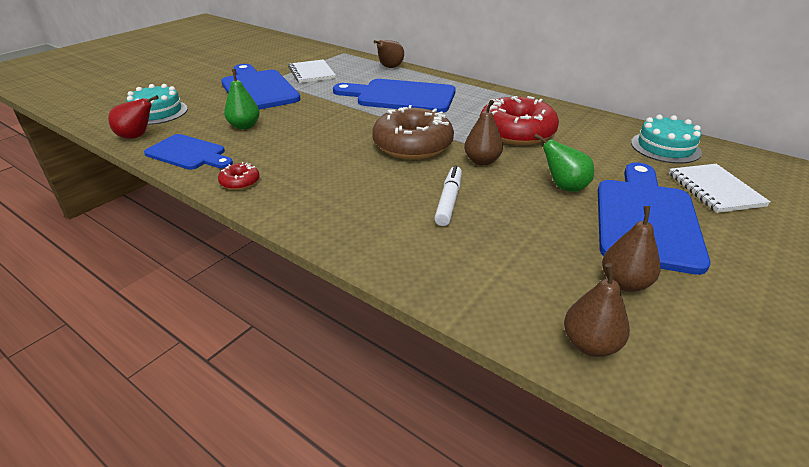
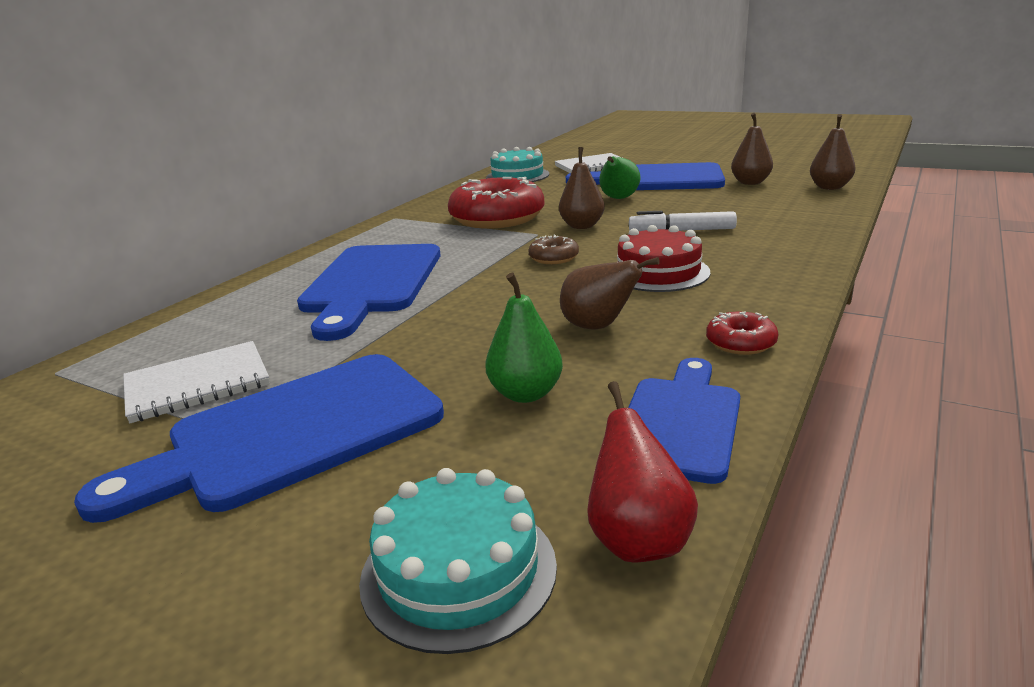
camera: 95 degrees left, 10 degrees down
(361, 176) = (658, 272): none -> red cake
(389, 67) = (208, 309): brown pear -> brown pear (598, 327)
(412, 145) = (554, 258): brown donut -> brown donut, size x0.44

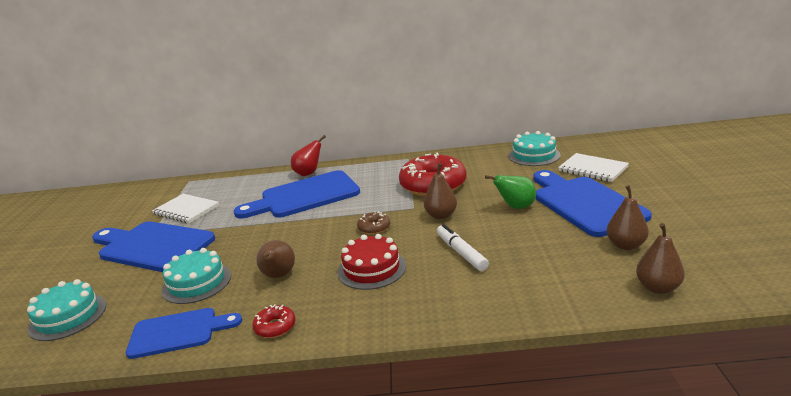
camera: 60 degrees right, 0 degrees up
(525, 393) = (197, 283): green pear -> turquoise cake
(637, 539) = (86, 348): red pear -> red pear (309, 173)

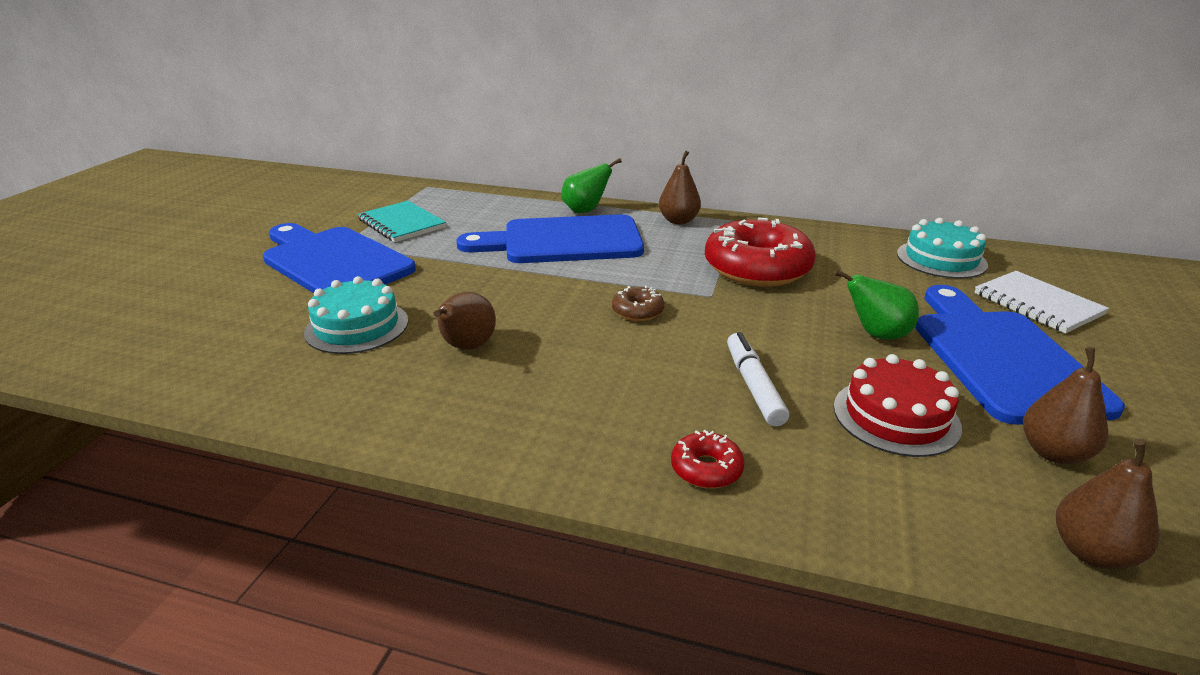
camera: 15 degrees right, 5 degrees up
(68, 316) = (180, 328): turquoise cake -> none
(178, 332) = (292, 391): blue cutting board -> none
(186, 210) = (402, 224): white notebook -> turquoise notebook
(275, 327) = (421, 423): red donut -> red donut (706, 469)
(309, 173) = (585, 211): red pear -> green pear
(371, 269) = (603, 373): red cake -> red cake (896, 416)
(441, 215) = (748, 318): brown pear -> brown pear (678, 221)

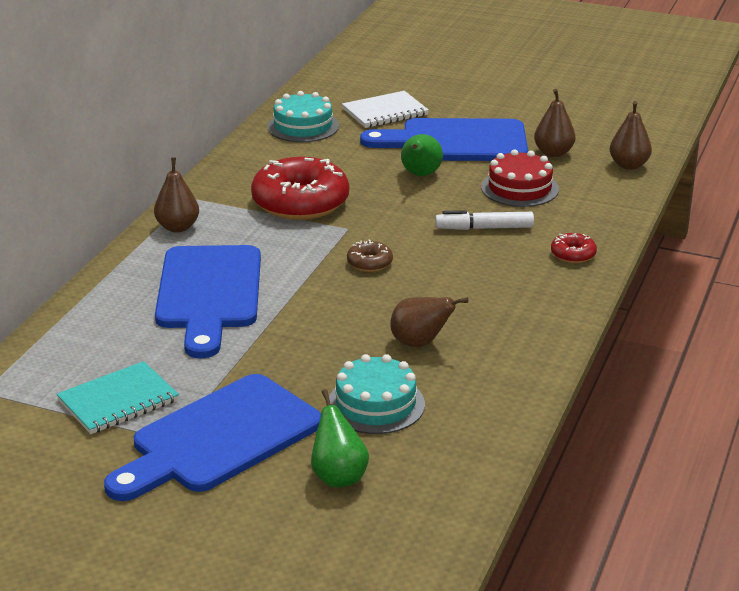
camera: 85 degrees left, 0 degrees up
(585, 211) = (126, 278): green pear -> green pear (338, 476)

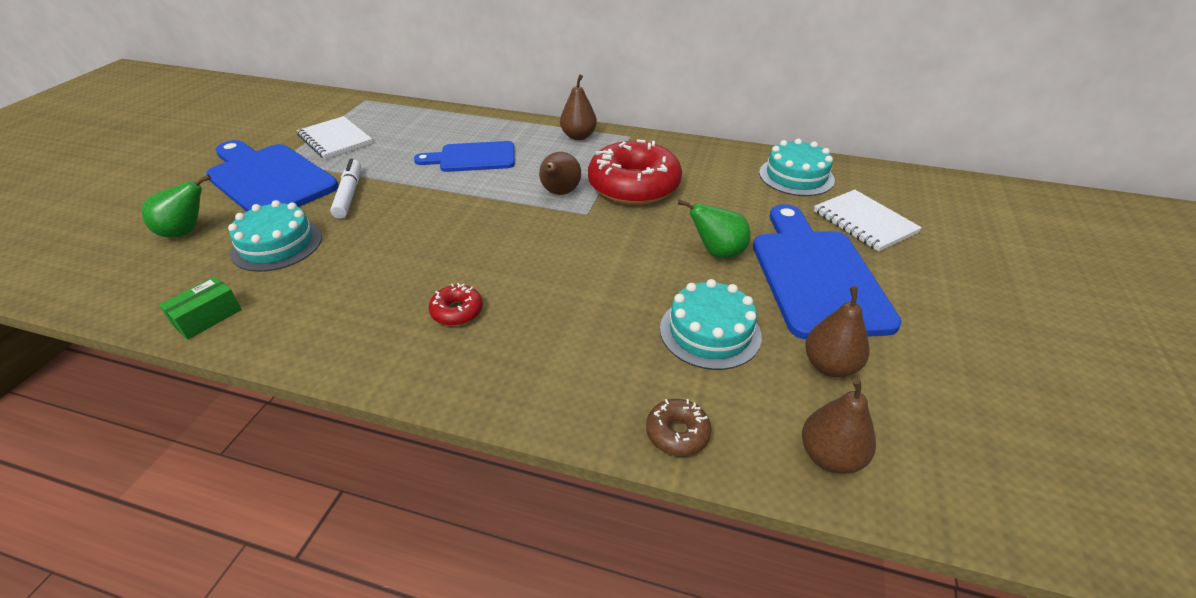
camera: 85 degrees right, 10 degrees up
(118, 401) = (335, 140): turquoise notebook -> white notebook
(209, 293) = (473, 158): blue cutting board -> blue cutting board, size x0.62
(369, 263) = (520, 229): brown donut -> brown donut (677, 433)
(420, 343) = (366, 265): brown pear -> brown pear (559, 193)
(484, 228) = (599, 303): white marker -> white marker (349, 195)
(498, 423) = (207, 317): none -> green box
(519, 188) = (710, 332): red cake -> turquoise cake
(573, 254) = (539, 381): red donut -> red donut (457, 311)

